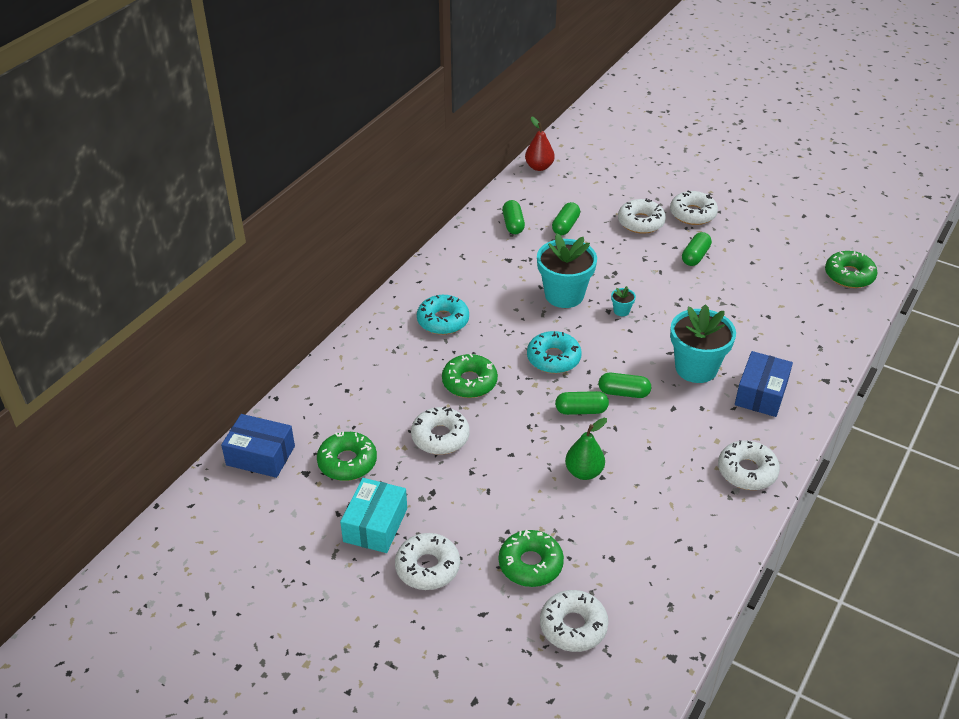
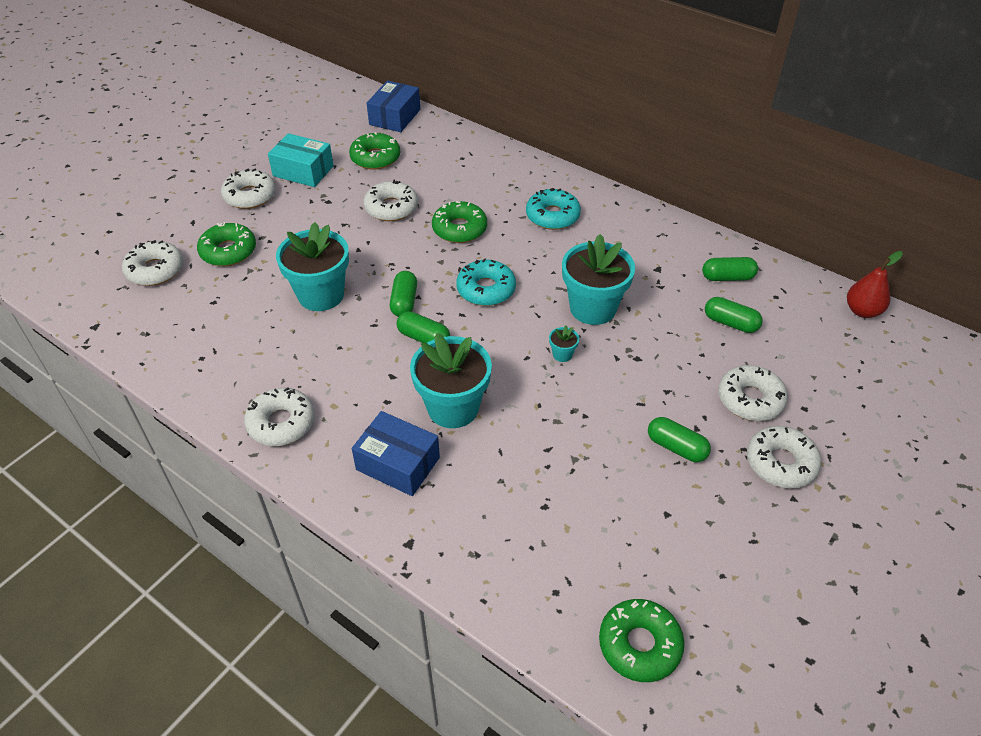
camera: 95 degrees right, 5 degrees up
(584, 472) = (321, 295): green pear -> turquoise flower pot
(623, 393) = (424, 338): green capsule -> green capsule turned 75 degrees counterclockwise

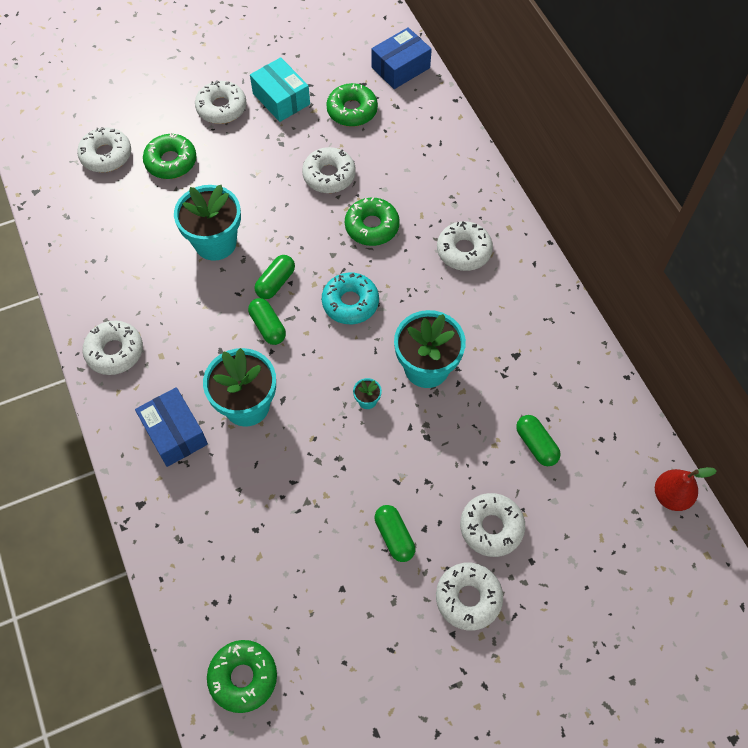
camera: 30 degrees right, 15 degrees up
(552, 216) = (464, 251): turquoise donut -> white donut
(727, 277) = (573, 396): green capsule -> none

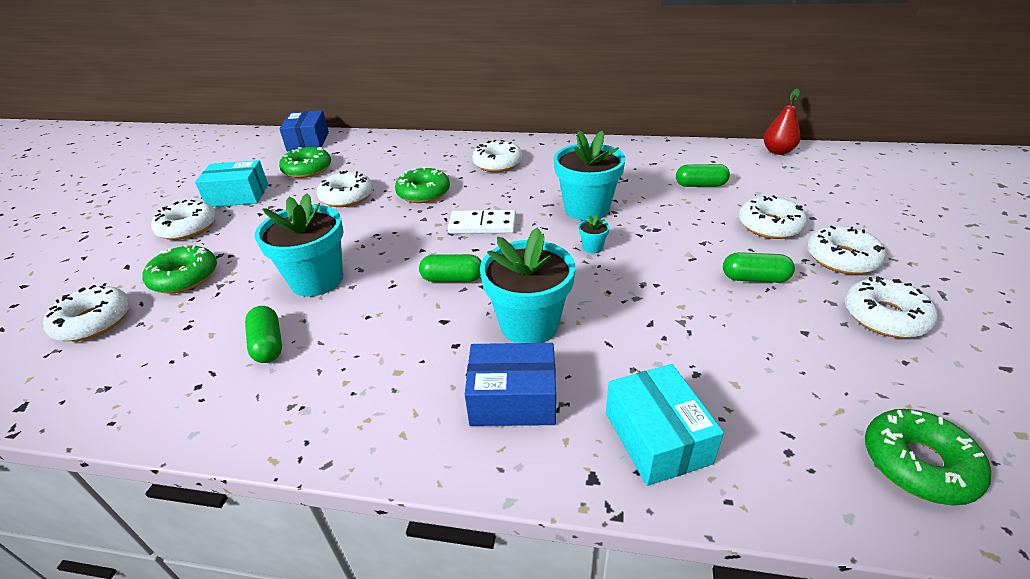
camera: 55 degrees left, 25 degrees down
(115, 351) = (344, 414): white donut -> white donut (884, 316)
(187, 526) = (657, 437): none -> turquoise box
(275, 282) = (411, 258): green capsule -> green capsule (268, 344)
(350, 303) = (482, 225): turquoise donut -> white domino

